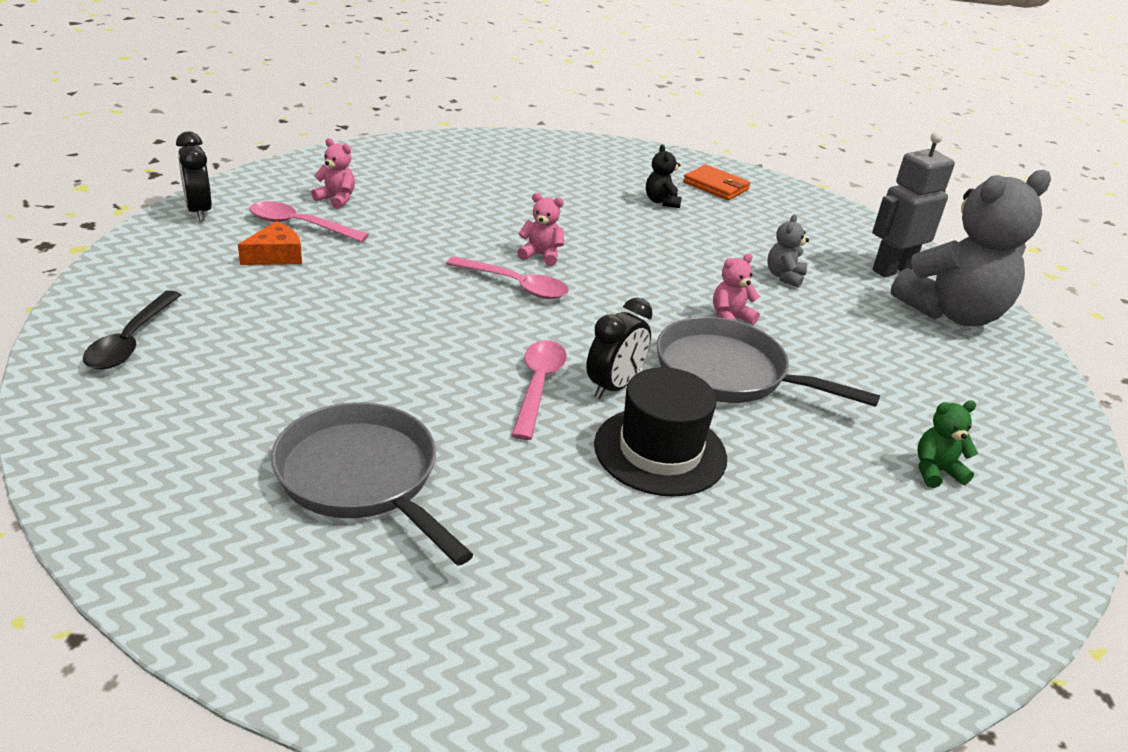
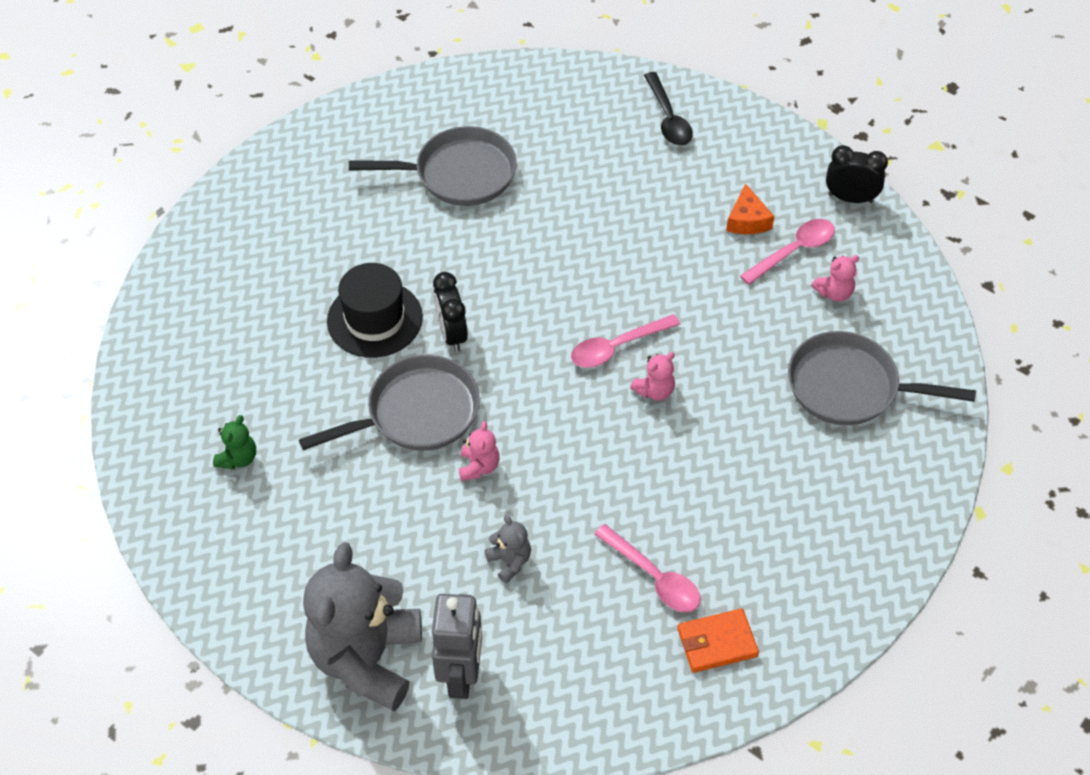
camera: 130 degrees right, 20 degrees up
(131, 341) = (668, 118): black spoon -> black spoon turned 150 degrees counterclockwise
(436, 177) = (850, 387): none -> grey pan
(538, 386) = (482, 293): pink spoon -> pink spoon (654, 577)
(661, 201) = (706, 558): black teddy bear -> none

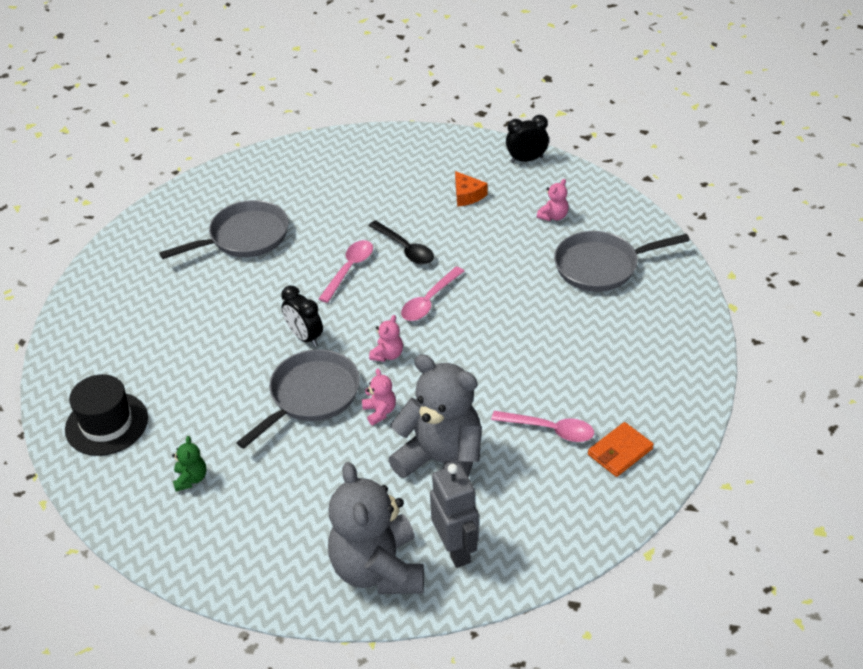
camera: 25 degrees left, 10 degrees down
(374, 319) = (240, 349): black hat -> black hat (106, 424)
(510, 561) = (442, 462): grey teddy bear -> grey teddy bear, size x2.45
(654, 390) = (473, 317): pink teddy bear -> pink teddy bear (387, 355)
(668, 118) = (373, 155): black spoon -> black spoon (405, 249)
(794, 251) = (510, 202): pink spoon -> pink spoon (349, 269)

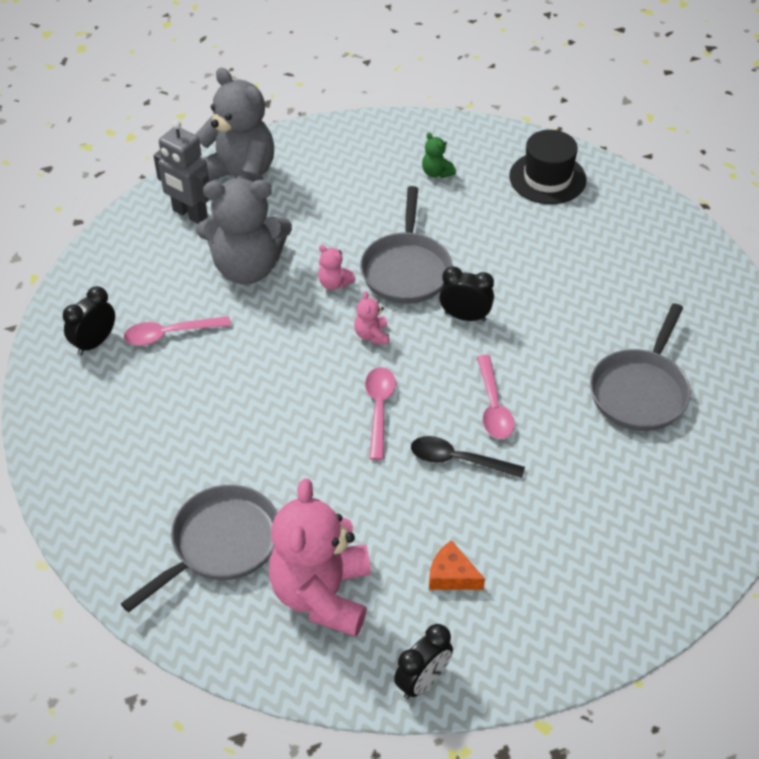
camera: 145 degrees right, 5 degrees up
(553, 216) = (322, 594): pink teddy bear -> pink teddy bear, size x2.45
(620, 452) = (94, 343): orange wallet -> black clock

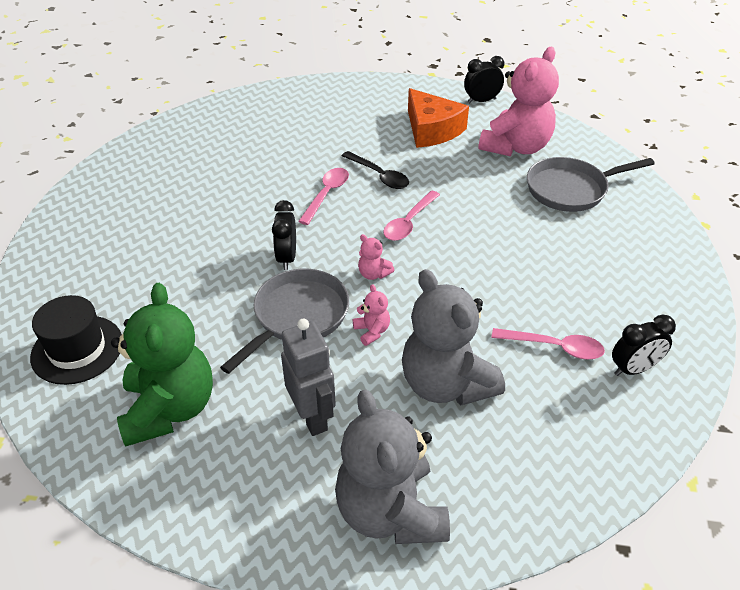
camera: 150 degrees left, 5 degrees down
(189, 214) = (477, 485): grey robot -> grey robot (312, 417)
(247, 268) = (446, 384): grey teddy bear -> grey teddy bear turned 150 degrees counterclockwise
(372, 335) = (373, 274): pink teddy bear -> pink teddy bear turned 105 degrees clockwise
(436, 173) = (170, 408): green teddy bear -> green teddy bear, size x2.45
(451, 575) = (432, 130): orange cheese -> orange cheese, size x1.88
(465, 316) = (287, 258): black clock -> black clock turned 45 degrees clockwise
(640, 391) = (221, 167): grey pan -> none

